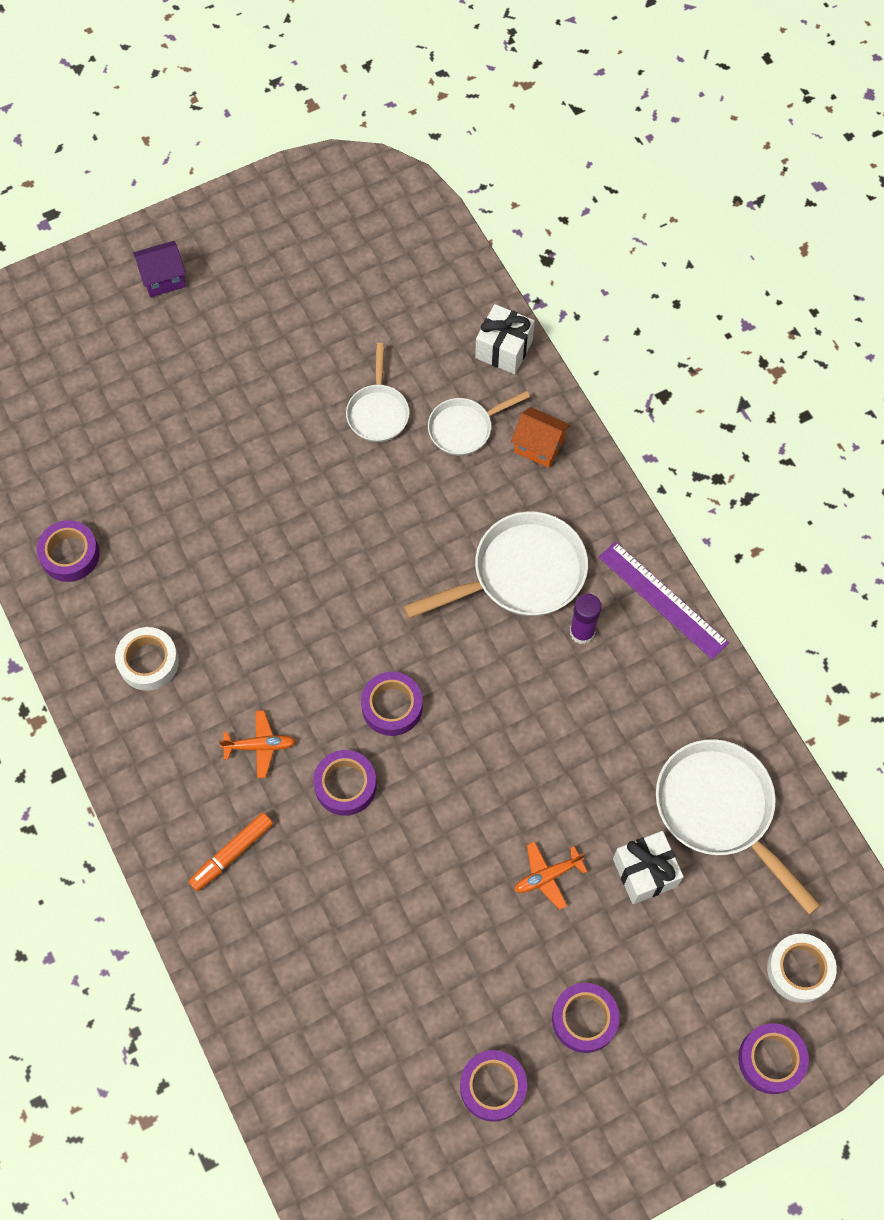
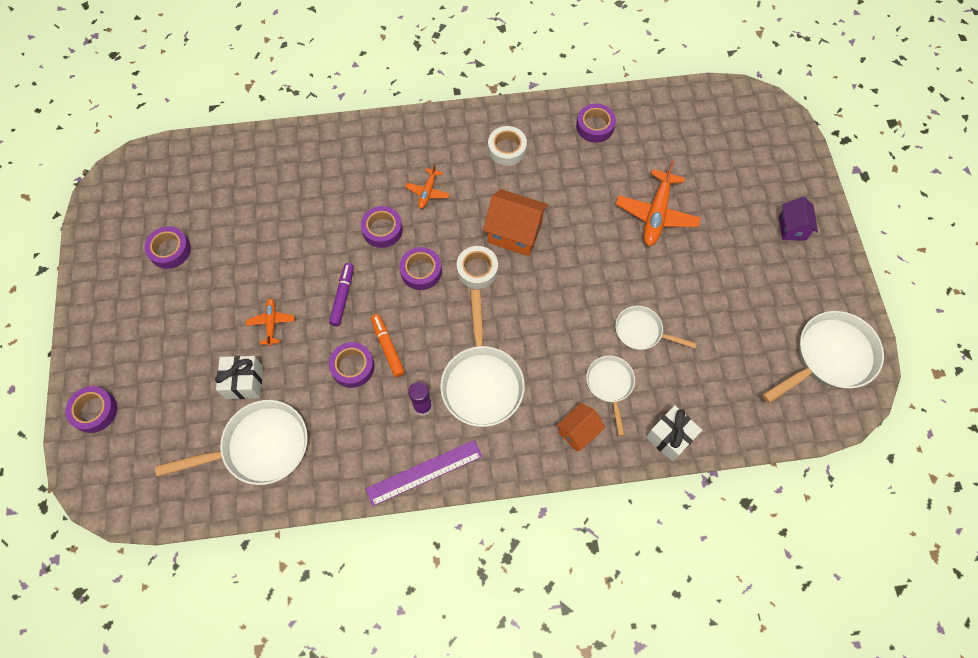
camera: 110 degrees right, 0 degrees up
(196, 438) = (656, 214): none -> orange plane
(232, 853) = (369, 160): orange marker -> orange marker (387, 347)
(288, 605) = (514, 233): none -> orange house
(334, 209) = (830, 357): none -> white pan
(470, 796) = (343, 296): none -> purple marker
(584, 1019) = (178, 312): purple tape -> purple tape (352, 367)
(799, 969) = (135, 453): white tape -> white tape (477, 270)

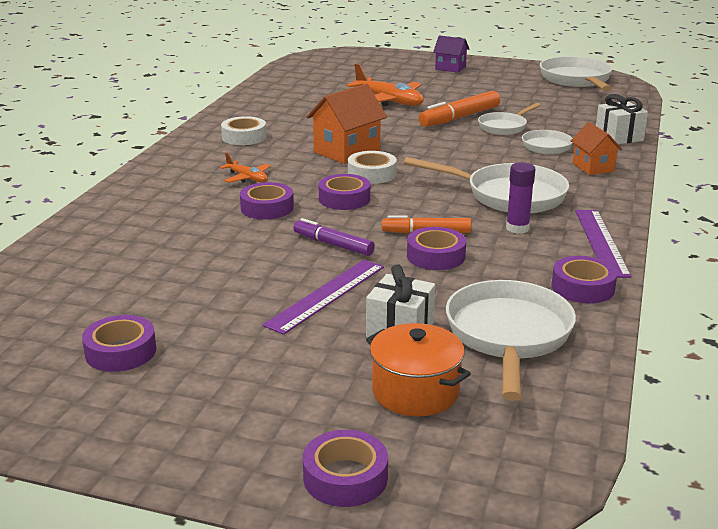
camera: 65 degrees left, 40 degrees down
(180, 415) = (415, 391): none -> orange pot
(271, 323) = (326, 295): orange plane -> purple ruler
(595, 126) = (268, 103): purple tape -> purple tape (583, 287)
(645, 287) = (460, 117): none -> orange marker

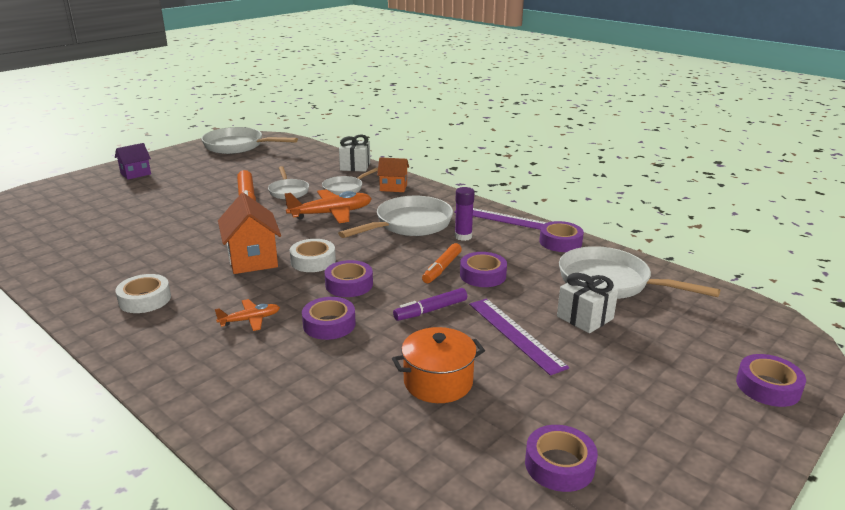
camera: 65 degrees left, 0 degrees up
(389, 101) = (167, 214): orange plane -> orange plane (331, 213)
(415, 391) = (669, 333): orange pot -> orange pot (438, 382)

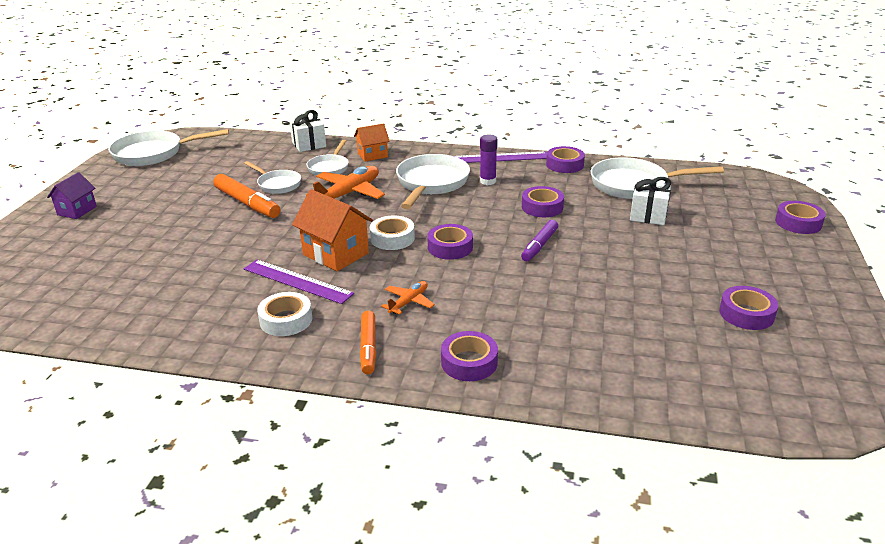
camera: 30 degrees left, 5 degrees up
(329, 324) = (478, 282): purple tape -> purple tape (469, 362)
(438, 382) = (611, 293): orange pot -> none
(442, 268) = (505, 211): orange marker -> orange marker (368, 347)
(515, 334) = (619, 242): purple ruler -> purple ruler (297, 281)

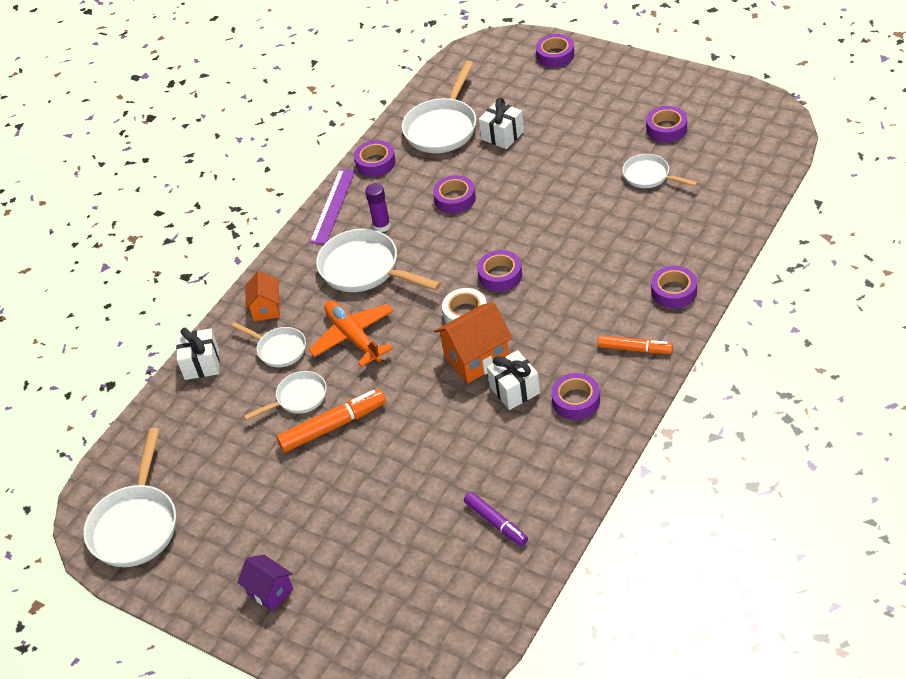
camera: 65 degrees left, 15 degrees up
(286, 320) = (576, 401): white tape -> purple tape
(297, 281) = (515, 390): purple ruler -> white gift
(409, 302) = (579, 316): orange plane -> none
(539, 246) = (523, 216): purple marker -> purple marker (496, 523)
(654, 314) = (649, 176): none -> white pan

